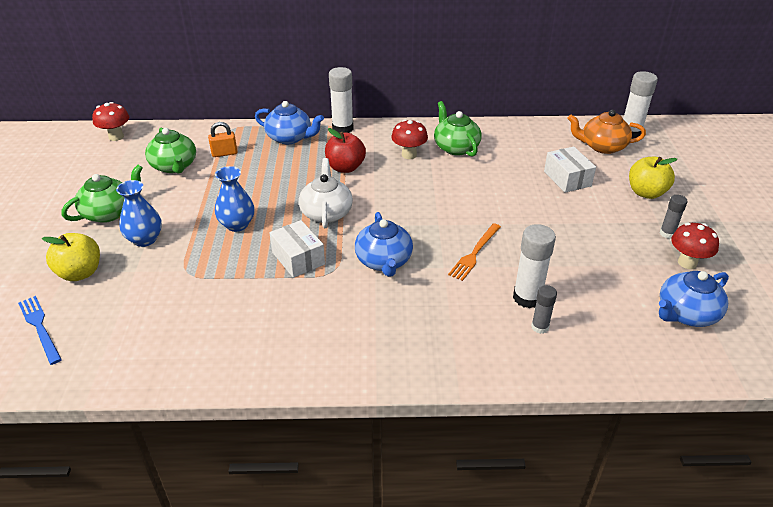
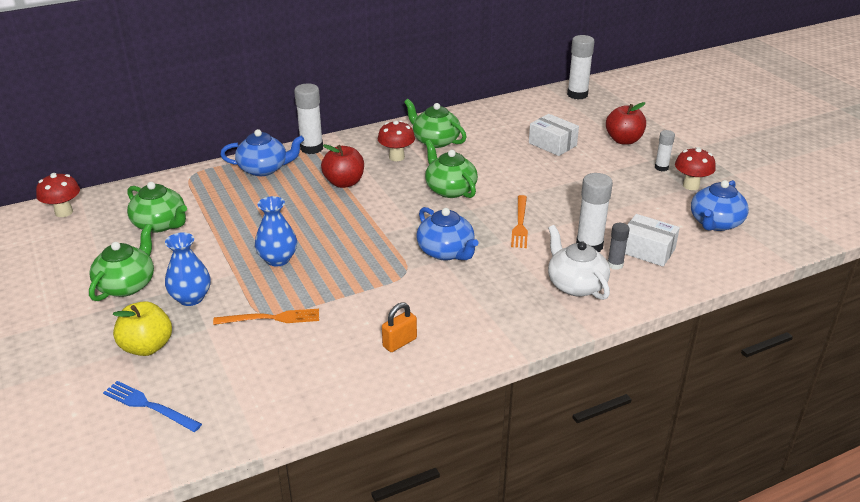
camera: 25 degrees left, 5 degrees down
(189, 279) = (271, 318): none -> orange fork
(224, 153) = (206, 199): orange padlock -> orange padlock (399, 342)
(298, 258) = (364, 271): white box -> white box (647, 250)
(326, 213) = (358, 226): white teapot -> white teapot (575, 285)
(433, 199) = (450, 189): none -> green teapot
(602, 146) = (562, 111): orange teapot -> none
(646, 193) = (623, 140): yellow apple -> red apple
(667, 233) = (661, 168): grey glue stick -> white glue stick

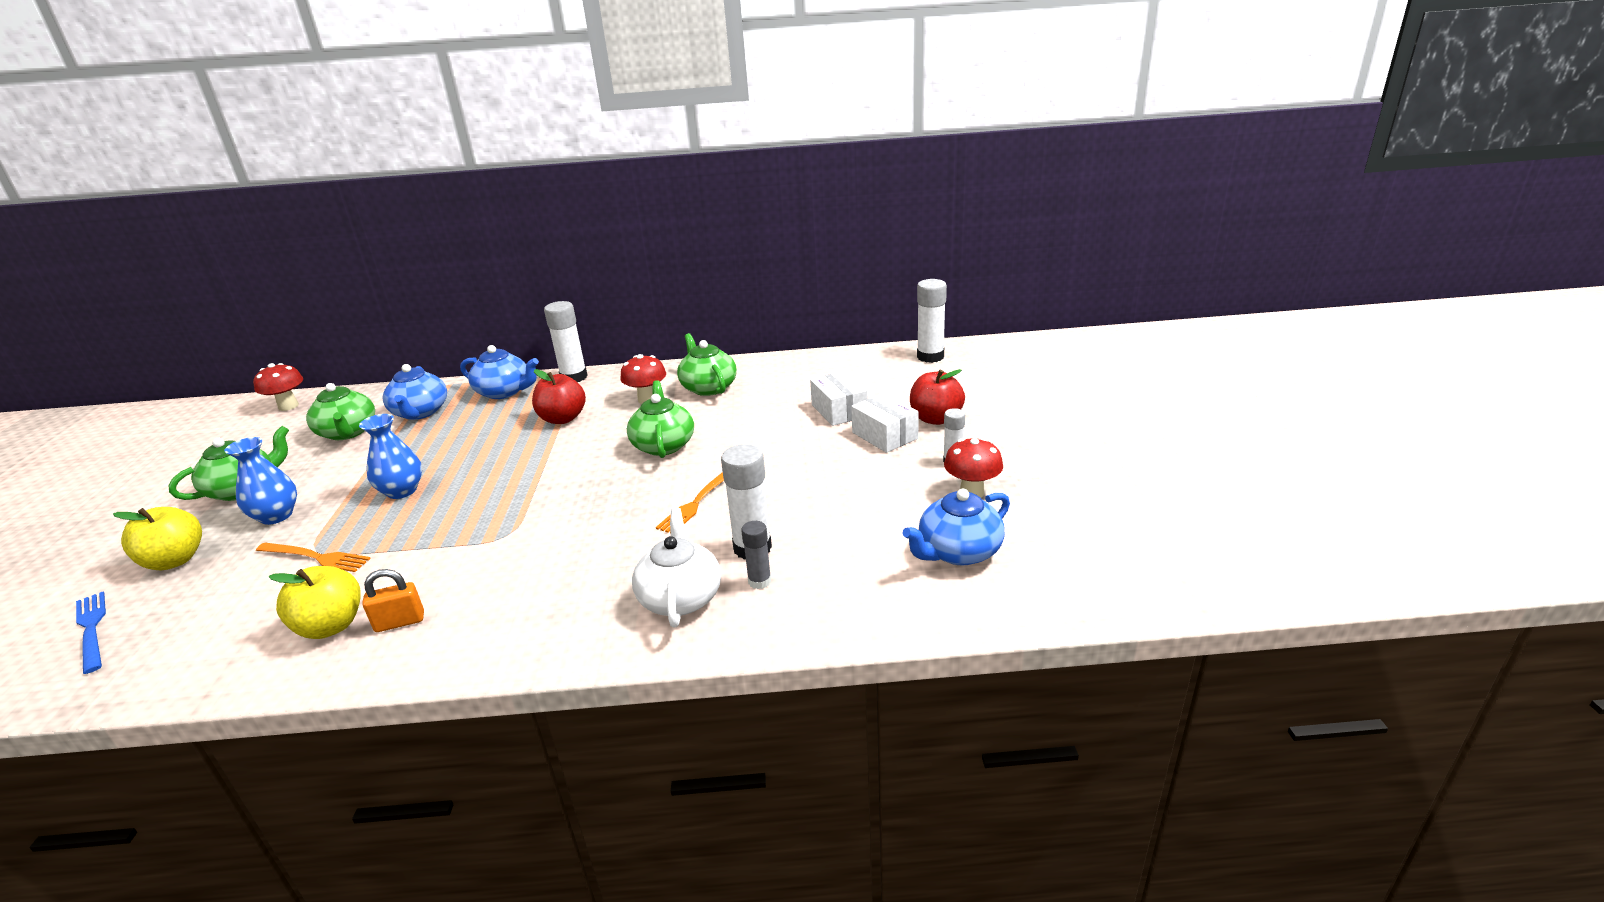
camera: 25 degrees right, 5 degrees down
(350, 357) = (331, 626): none -> yellow apple
(446, 252) = (577, 519): blue teapot -> blue teapot (420, 412)
(647, 250) = (822, 571): white box -> white box (885, 435)

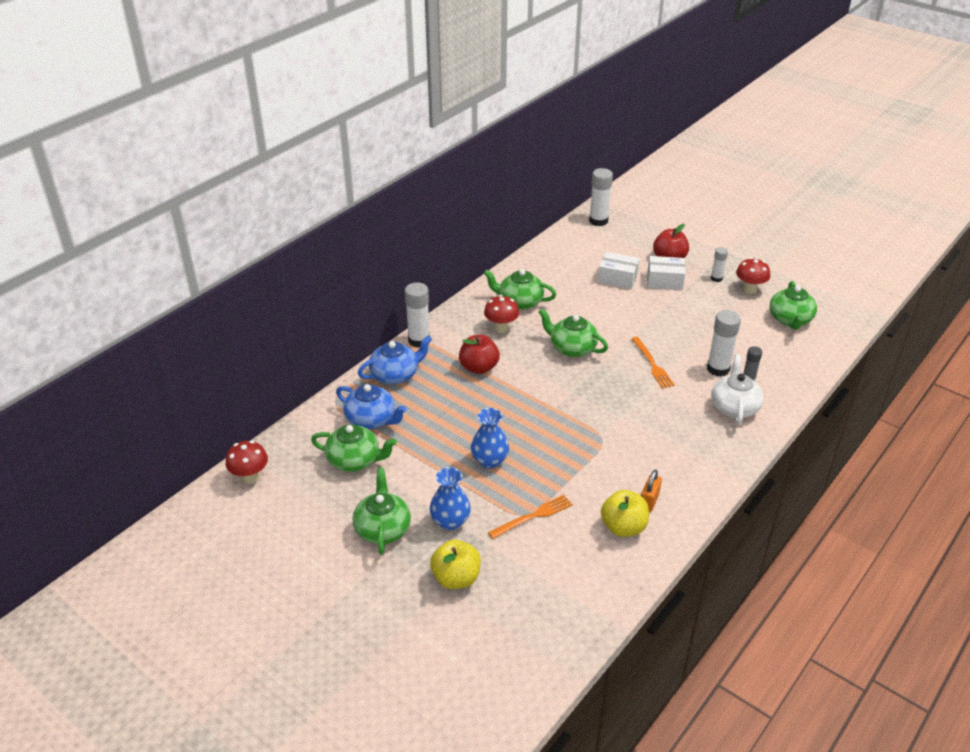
camera: 50 degrees left, 10 degrees up
(92, 629) = (507, 627): blue fork -> none
(680, 597) = (734, 407): white teapot -> white teapot turned 60 degrees clockwise
(958, 552) = (790, 319): blue teapot -> green teapot

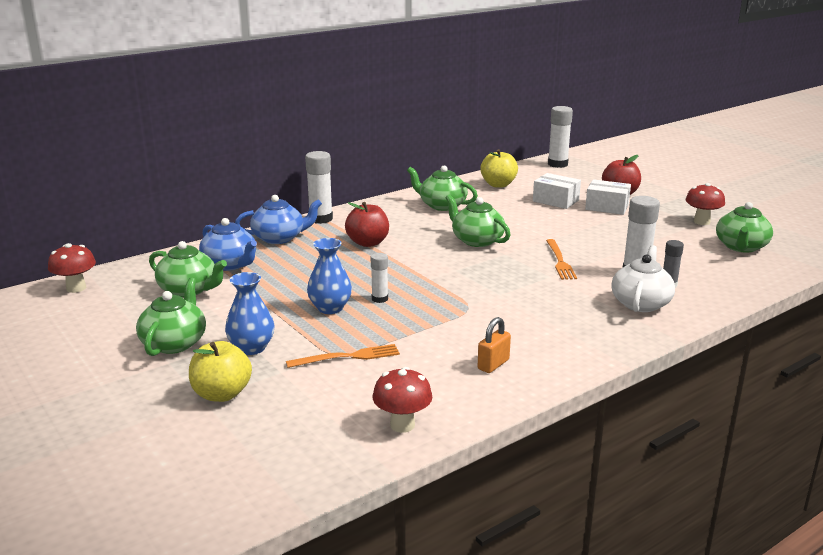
camera: 15 degrees right, 15 degrees down
(501, 328) = (410, 220): red mushroom -> red mushroom (402, 425)
(623, 527) = (448, 381): yellow apple -> yellow apple (498, 185)
(716, 278) = (666, 211): white glue stick -> white glue stick (380, 299)

